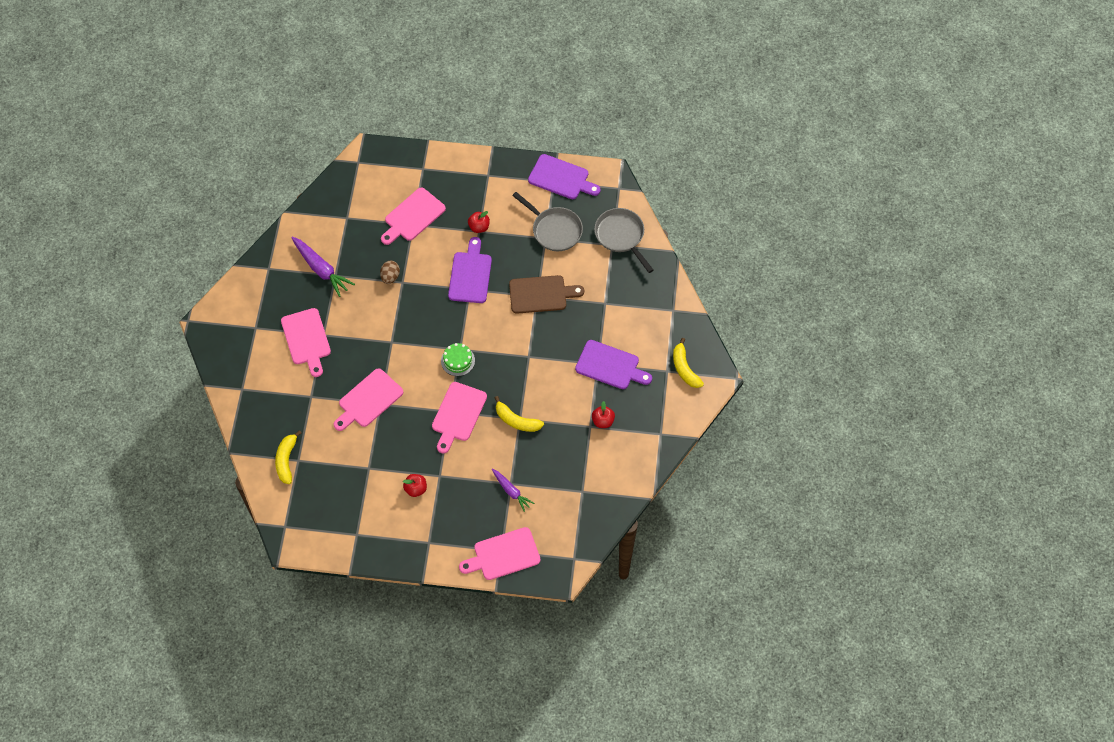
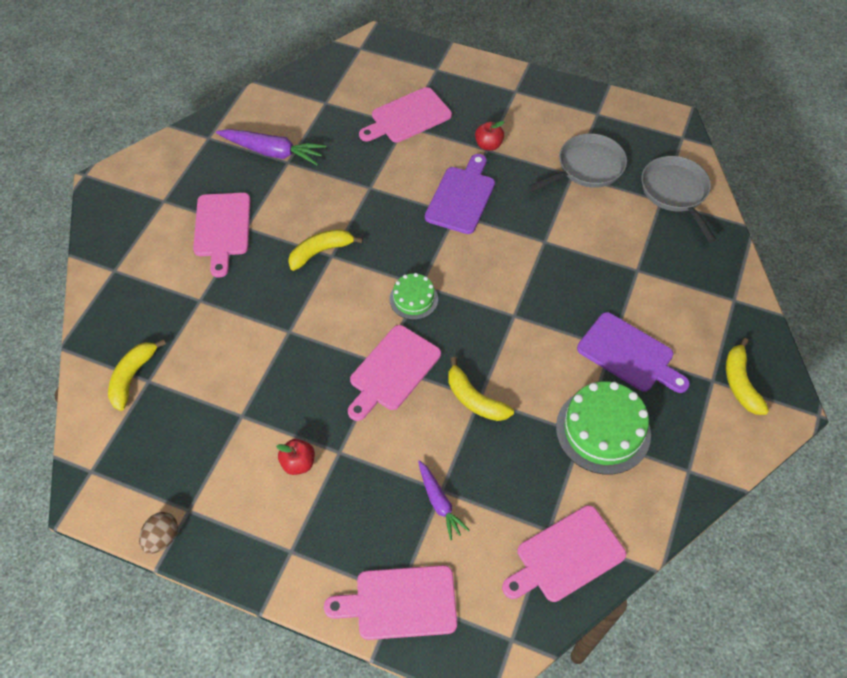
camera: 15 degrees right, 5 degrees down
(321, 269) = (272, 152): purple carrot -> purple carrot turned 45 degrees counterclockwise
(368, 400) = (275, 322): pink cutting board -> pink cutting board (566, 556)
(383, 341) = (320, 252): none -> yellow banana
(390, 277) = (356, 178): brown egg -> brown egg (162, 538)
(541, 294) = (550, 240): brown cutting board -> none
(554, 230) = (587, 168): grey pan -> grey pan turned 90 degrees counterclockwise
(561, 178) = (608, 112): purple cutting board -> none
(603, 421) = (603, 430): red apple -> green cake

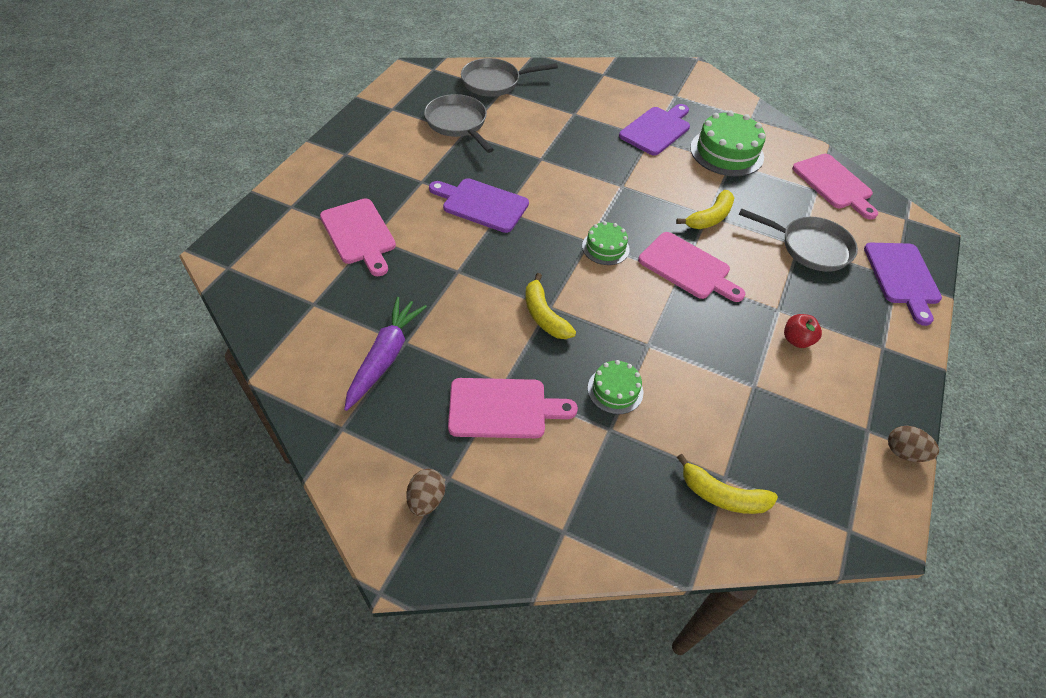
camera: 90 degrees left, 5 degrees down
(147, 190) = (426, 500): none -> brown egg
(239, 304) = (615, 390): none -> green cake
(400, 603) = (902, 277): pink cutting board -> purple cutting board
(439, 502) = (810, 247): purple carrot -> grey pan
(488, 145) = (416, 180): red apple -> none
(740, 383) = (676, 84): yellow banana -> none

